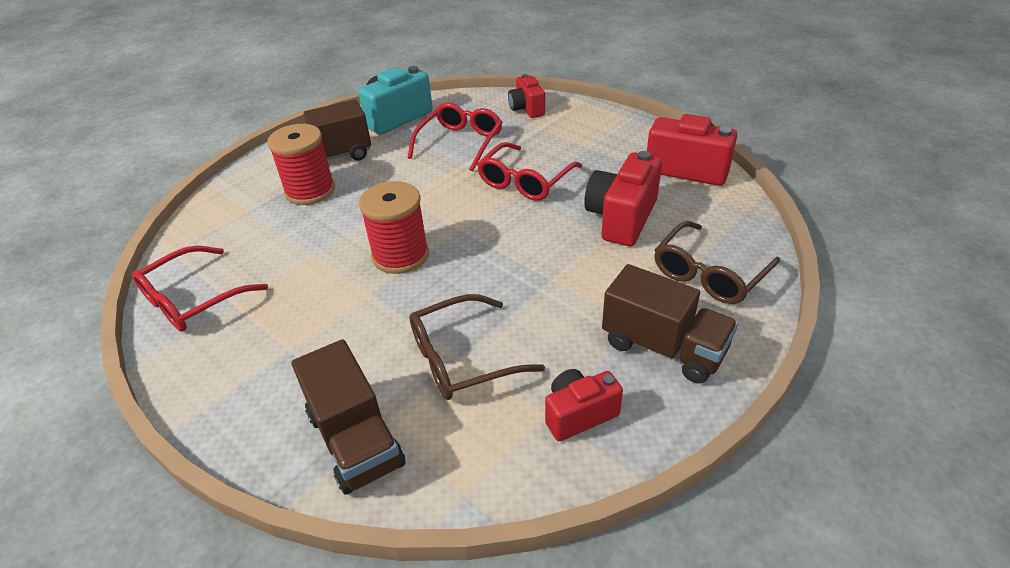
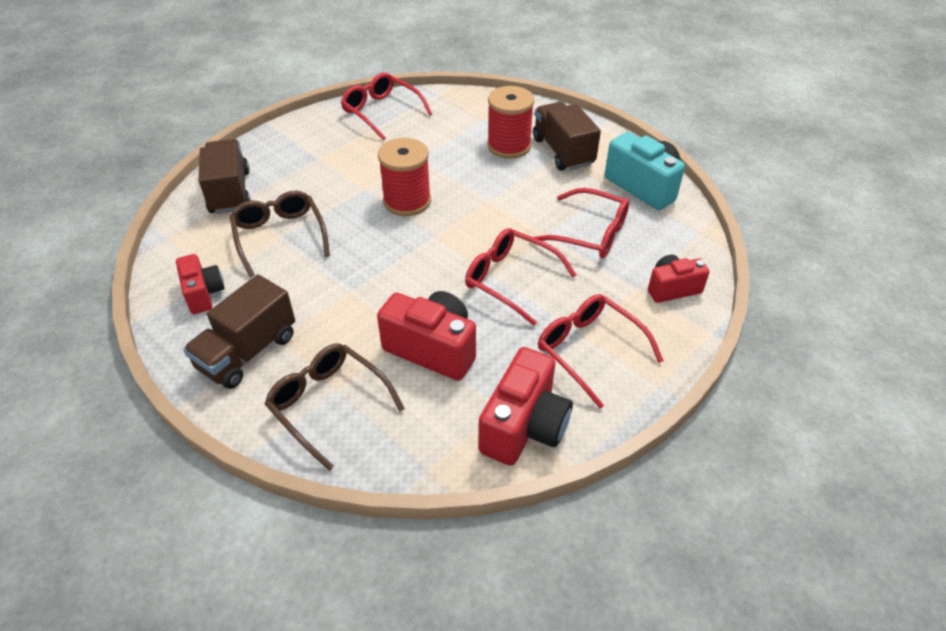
camera: 90 degrees right, 5 degrees up
(355, 440) = (230, 192): brown truck -> brown truck turned 105 degrees clockwise
(602, 142) = (590, 351): none -> red glasses

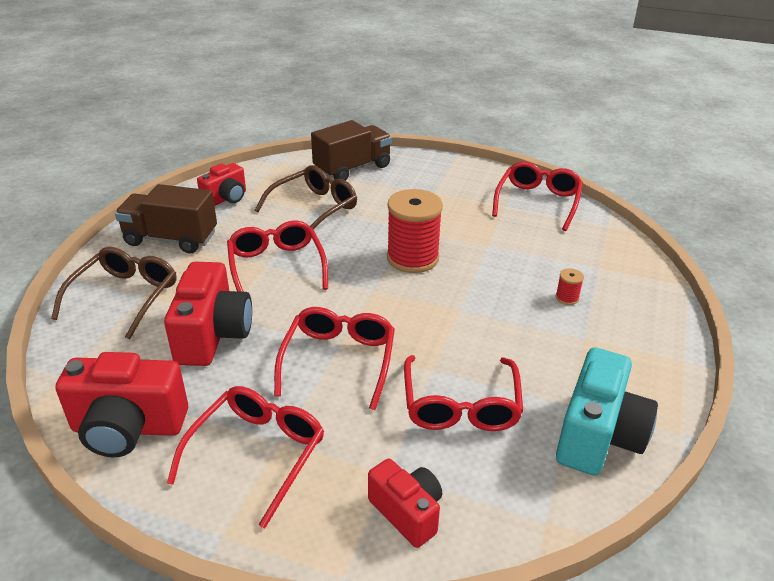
camera: 65 degrees right, 10 degrees down
(359, 285) = (276, 267): none -> red glasses
(509, 146) = (567, 298): red spool -> red spool, size x0.41
(563, 151) = (599, 343): brown truck -> none

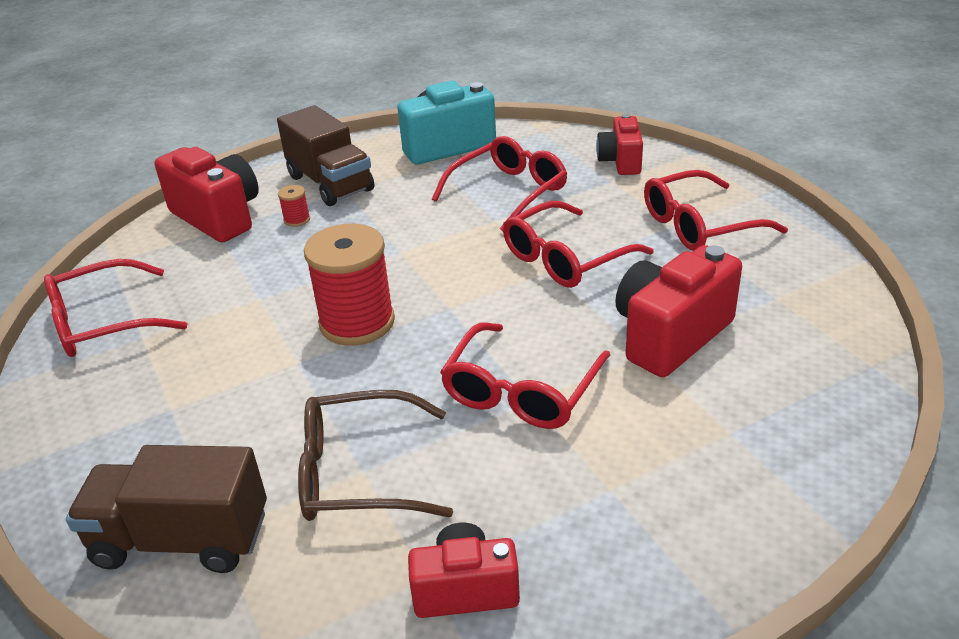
camera: 135 degrees left, 0 degrees up
(124, 297) = (758, 442): brown glasses -> none
(128, 428) = (807, 285): red camera -> red camera (218, 217)
(171, 239) = (631, 530): brown truck -> brown truck (330, 183)

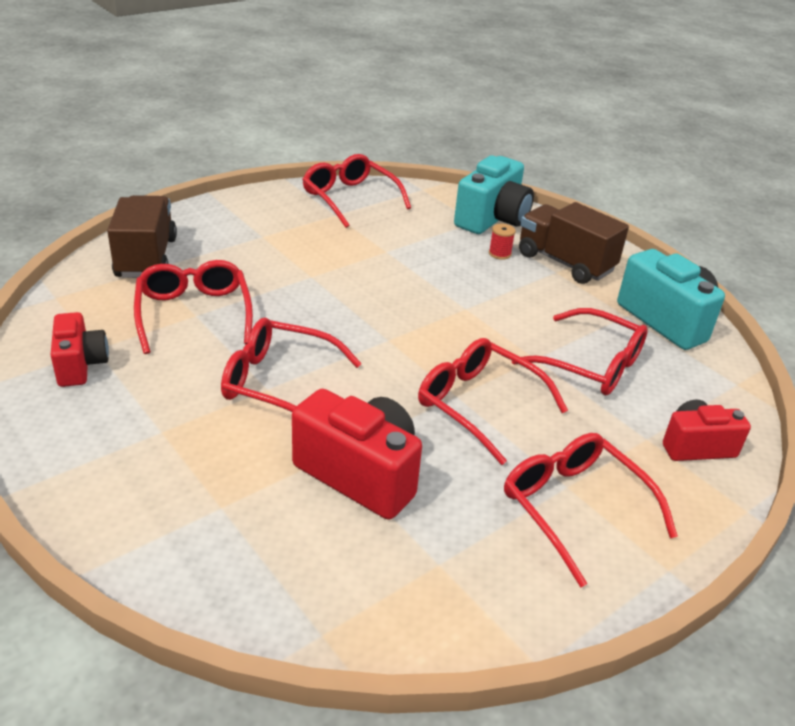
camera: 75 degrees right, 0 degrees up
(218, 217) = (492, 219): red camera -> turquoise camera
(330, 183) = (565, 263): brown truck -> brown truck turned 90 degrees clockwise
(357, 322) = (361, 296): red spool -> none
(360, 472) = (194, 314): brown glasses -> red glasses

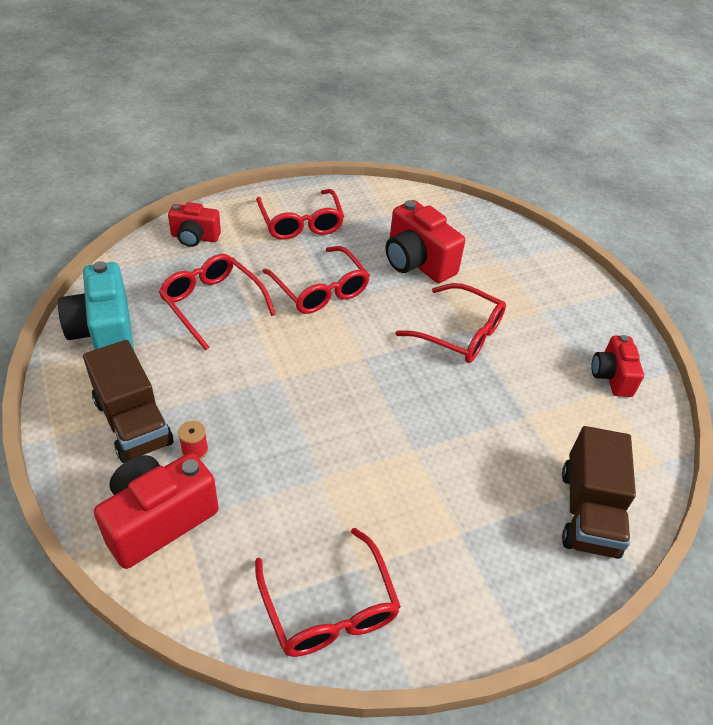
camera: 165 degrees left, 10 degrees up
(194, 314) = (529, 416): red glasses -> none
(492, 219) = (158, 520): turquoise camera -> red camera

